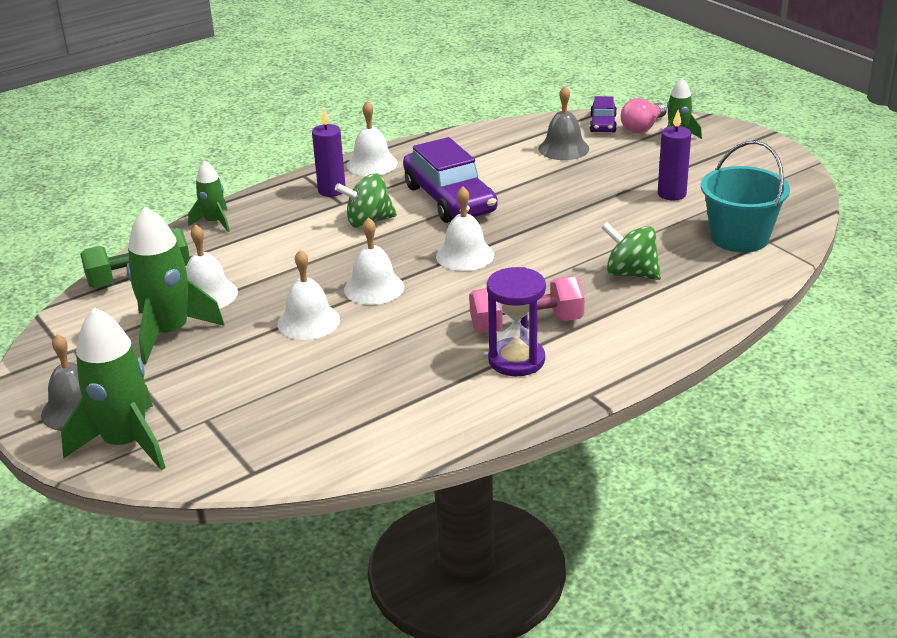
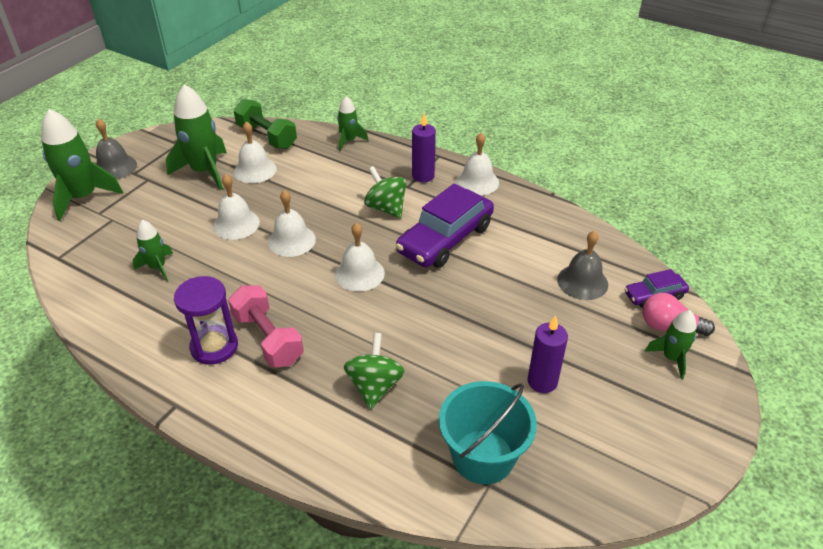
camera: 65 degrees right, 10 degrees up
(345, 388) = (157, 267): none -> green rocket

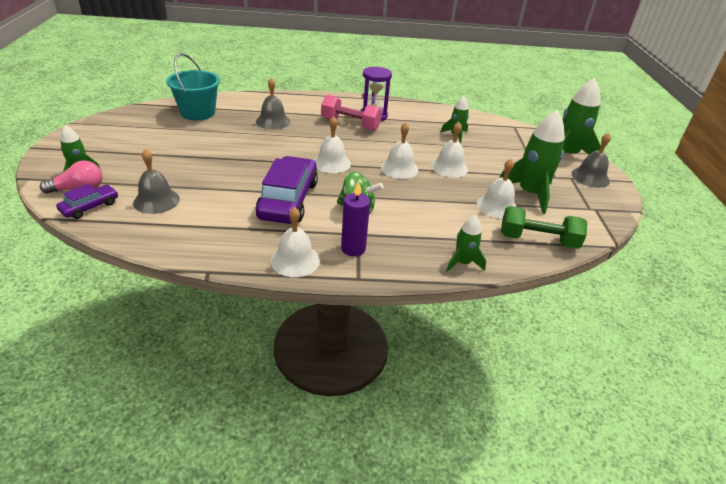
camera: 145 degrees right, 5 degrees down
(375, 386) = (273, 121): green spinning top -> grey bell
(542, 381) = (174, 143): purple candle -> none

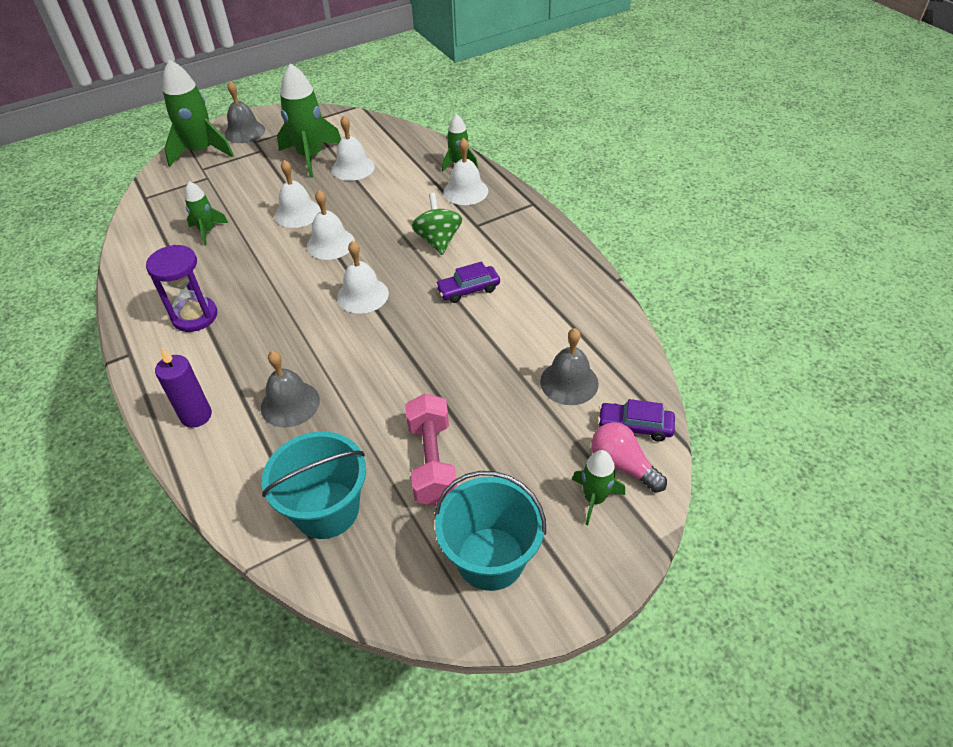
camera: 115 degrees left, 10 degrees up
(108, 136) = (490, 558): none -> turquoise bucket
(288, 200) = (468, 289): purple car -> purple car, size x0.51
(295, 260) = (549, 242): white bell -> white bell (465, 191)
(350, 124) = (240, 325): pink dumbbell -> pink dumbbell (432, 462)
(353, 248) = (500, 219): purple candle -> purple candle (196, 416)
(538, 240) = (388, 138): green dumbbell -> none

